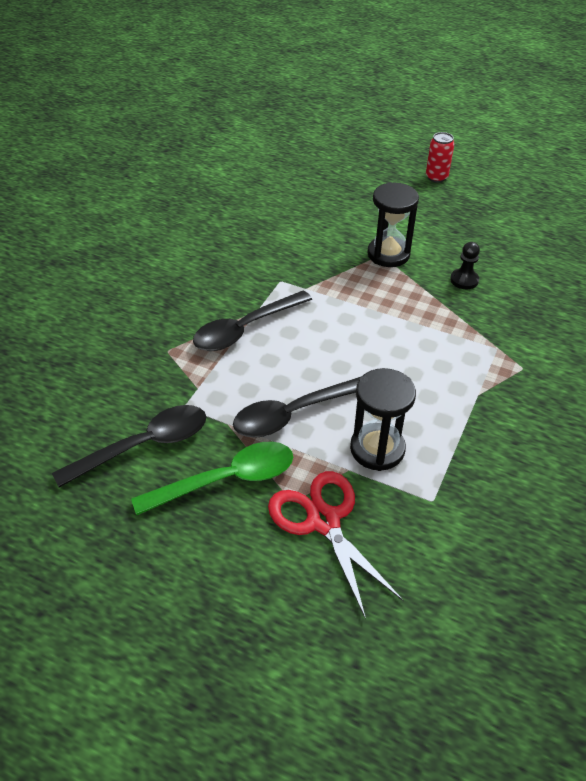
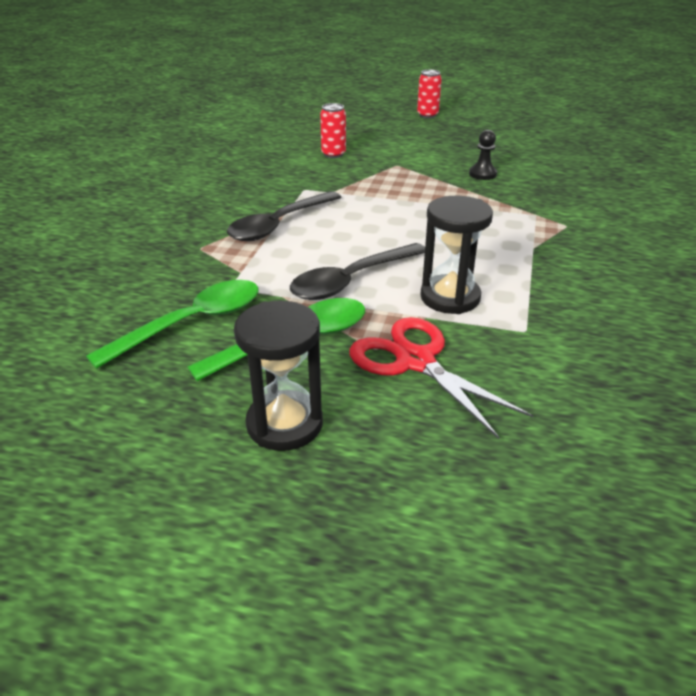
camera: 10 degrees left, 10 degrees down
(144, 446) = (191, 323): black spoon -> green spoon
(322, 230) = (333, 154): none -> red can
(388, 254) = (403, 164): black hourglass -> black hourglass (284, 424)

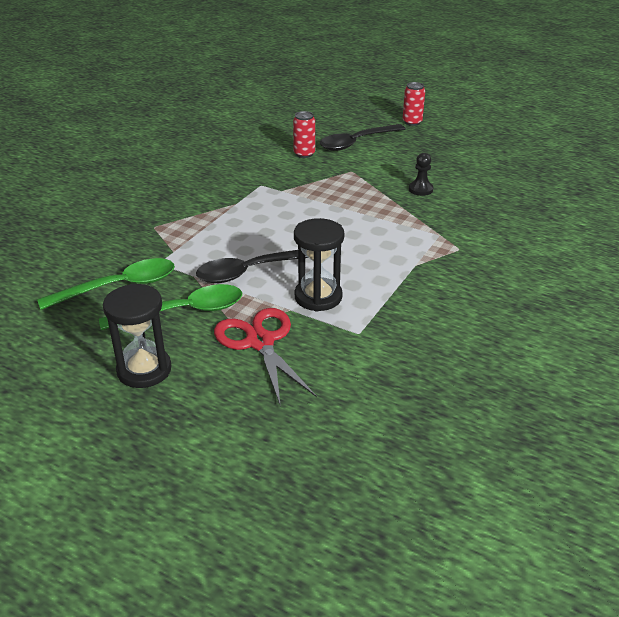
camera: 15 degrees right, 0 degrees up
(279, 224) = (223, 215): black spoon -> black spoon (356, 142)

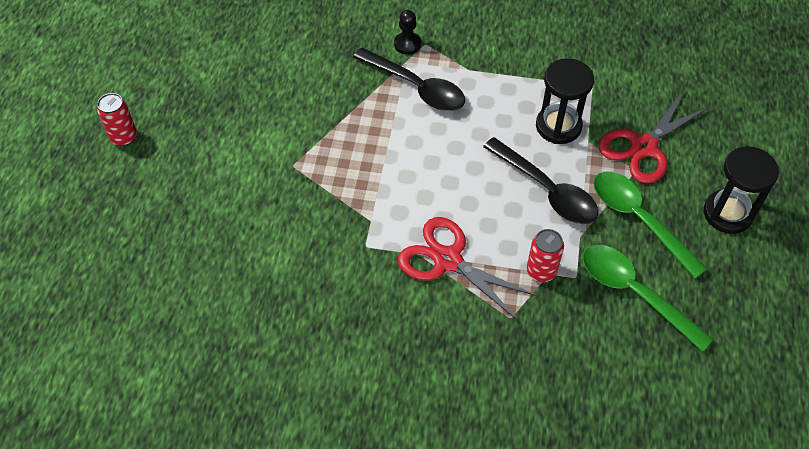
camera: 110 degrees left, 20 degrees up
(223, 213) = (447, 260): none -> red scissors
(304, 154) = (261, 228): red can -> red can (541, 271)
(356, 142) = (208, 181): black spoon -> black spoon (416, 87)
(420, 189) = (315, 93): black pawn -> black pawn (407, 44)

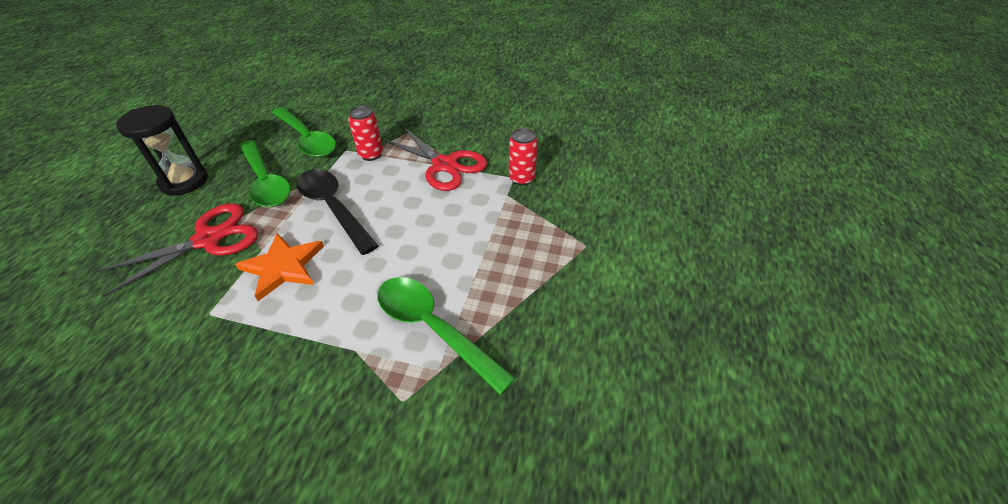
camera: 175 degrees left, 10 degrees down
(124, 137) = (792, 288): red can -> red can (522, 178)
(407, 44) = (430, 403): black pawn -> none
(416, 87) = (433, 328): black spoon -> green spoon
(558, 126) = (283, 267): black hourglass -> orange star

